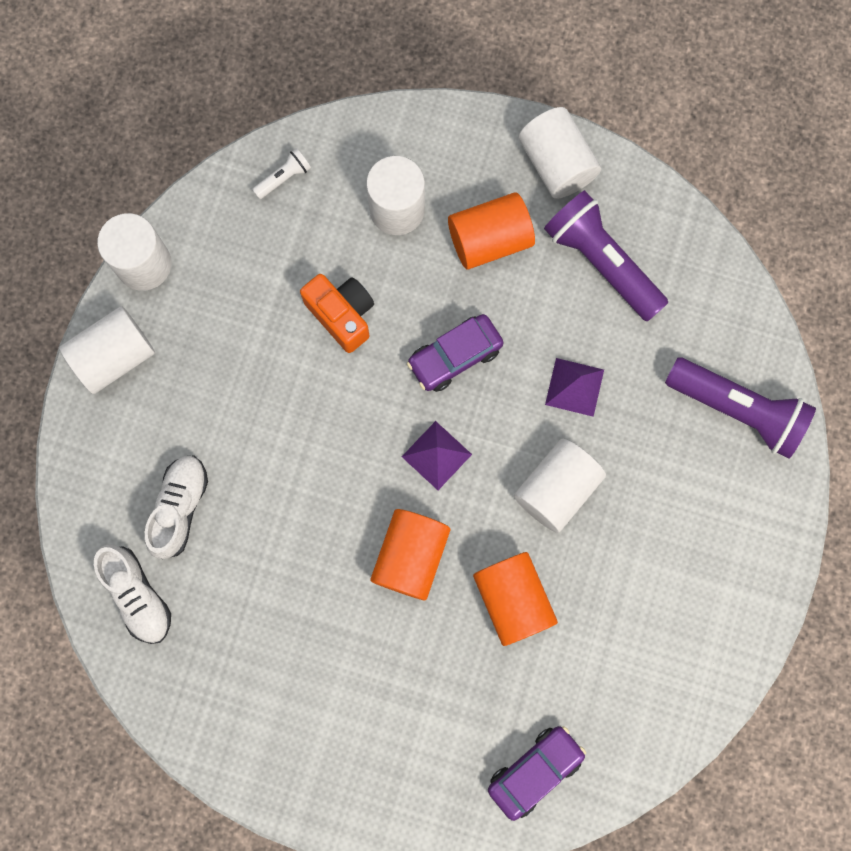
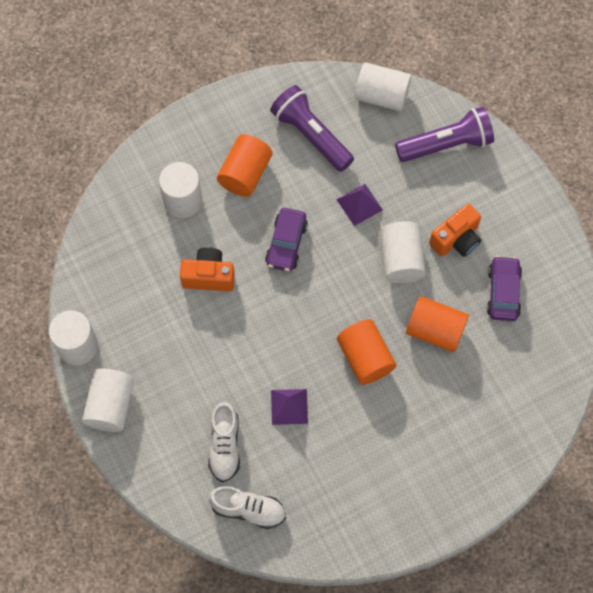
camera: 45 degrees left, 10 degrees down
(180, 508) = (225, 446): white shoe -> white shoe turned 150 degrees counterclockwise
(284, 178) = (107, 237): white flashlight -> none
(436, 455) = (327, 298): purple pyramid -> purple pyramid (289, 406)
(535, 770) = (529, 399): purple car -> purple car (503, 292)
(556, 164) = (240, 109): white cylinder -> white cylinder (381, 96)
(601, 262) = (310, 135): purple flashlight -> purple flashlight turned 45 degrees clockwise
(638, 524) = (456, 239): none -> orange camera

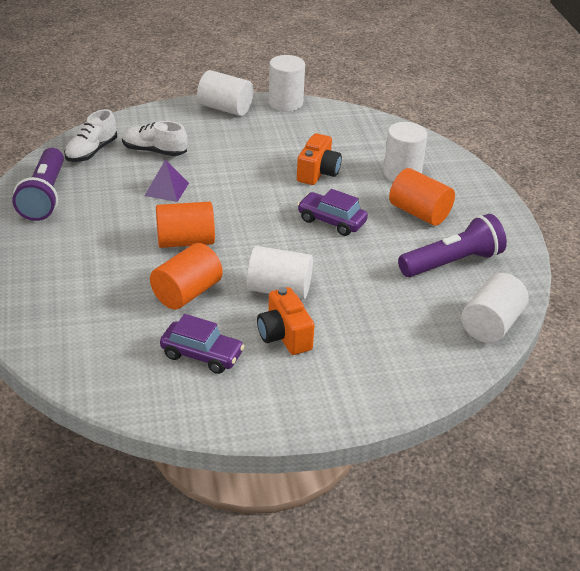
camera: 105 degrees right, 30 degrees down
(359, 204) = (357, 276): purple pyramid -> none
(446, 144) = (411, 360): purple flashlight -> purple flashlight (45, 196)

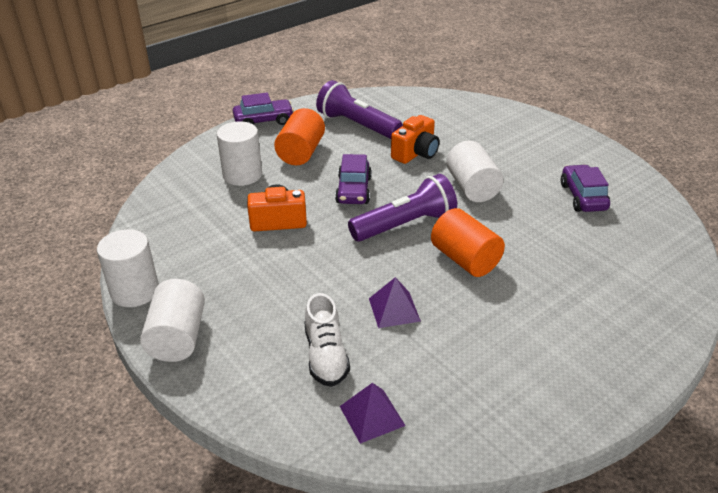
camera: 115 degrees left, 0 degrees up
(45, 196) = (499, 404): purple flashlight -> purple flashlight (405, 224)
(91, 151) = (372, 415): white shoe -> purple pyramid
(187, 293) = (529, 230): orange cylinder -> none
(284, 336) = (519, 169): orange camera -> orange camera (416, 153)
(491, 325) = (412, 99): white cylinder -> none
(498, 209) = (264, 121): none -> purple car

